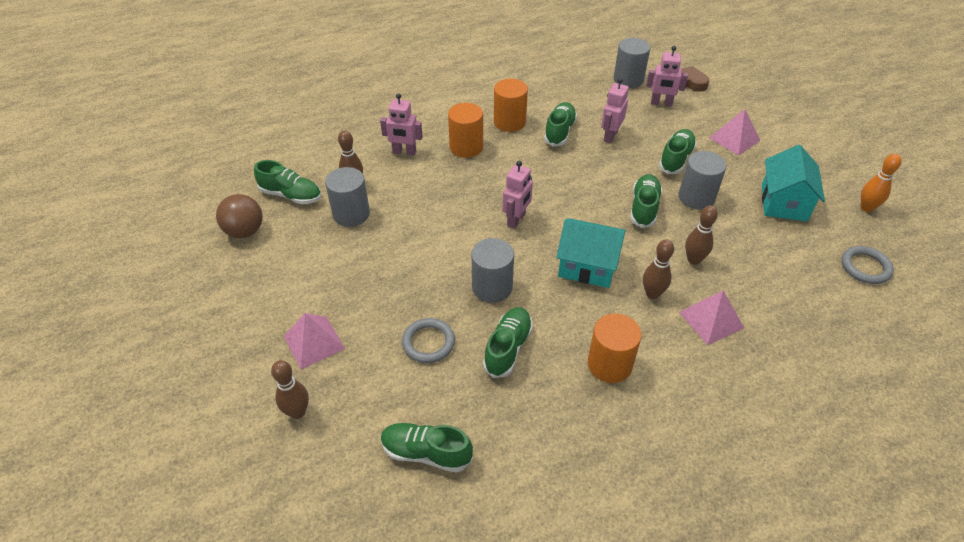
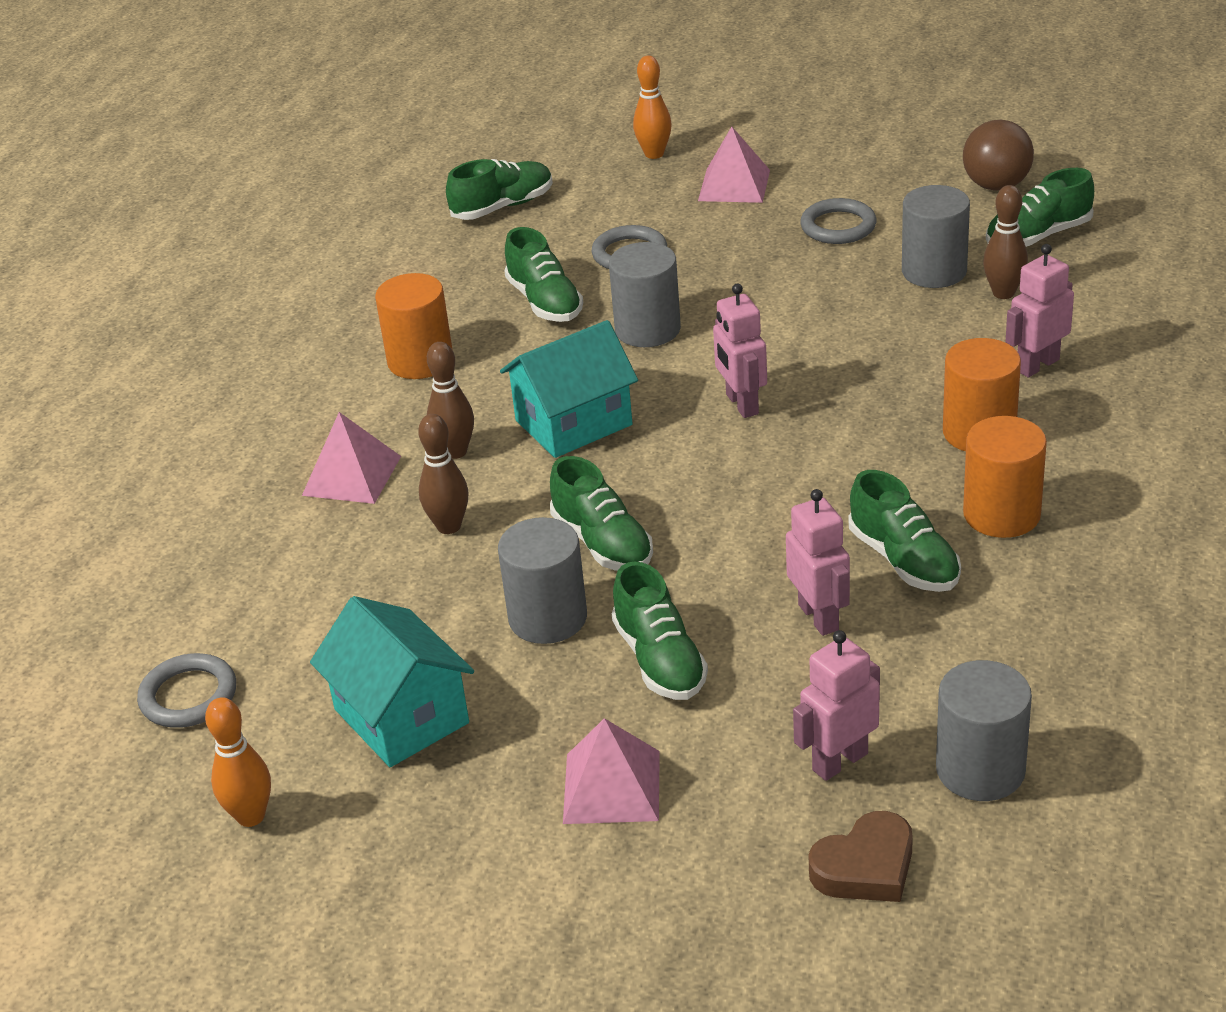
camera: 135 degrees right, 10 degrees down
(297, 412) = (654, 154): brown bowling pin -> orange bowling pin
(331, 270) = (838, 226): none -> grey ring

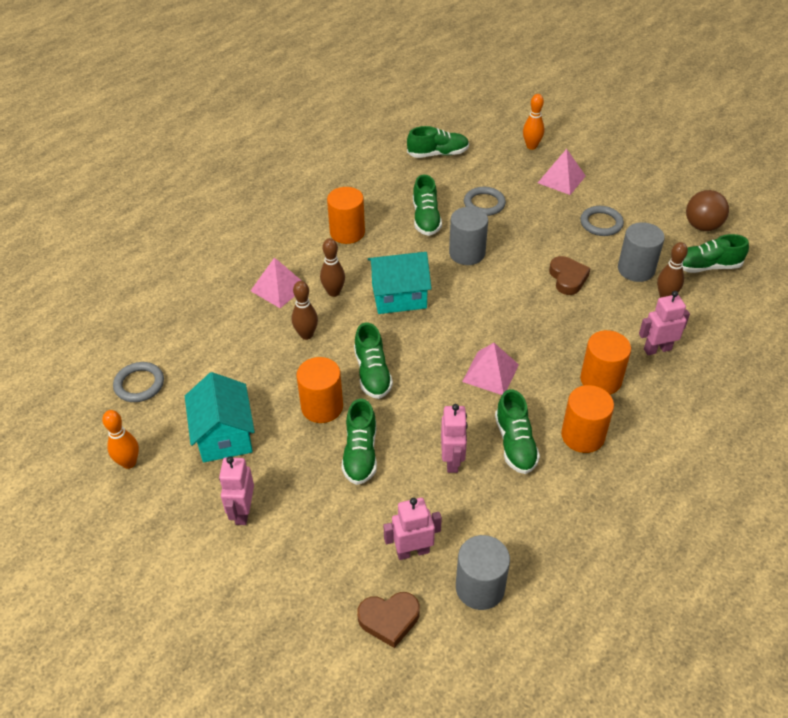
camera: 20 degrees right, 10 degrees up
(548, 618) = (322, 407): grey cylinder -> orange cylinder
(612, 787) = (296, 518): pink pyramid -> pink pyramid (490, 373)
(741, 404) = (487, 316): pink robot -> pink robot (242, 512)
(835, 314) = (567, 278): none -> brown heart

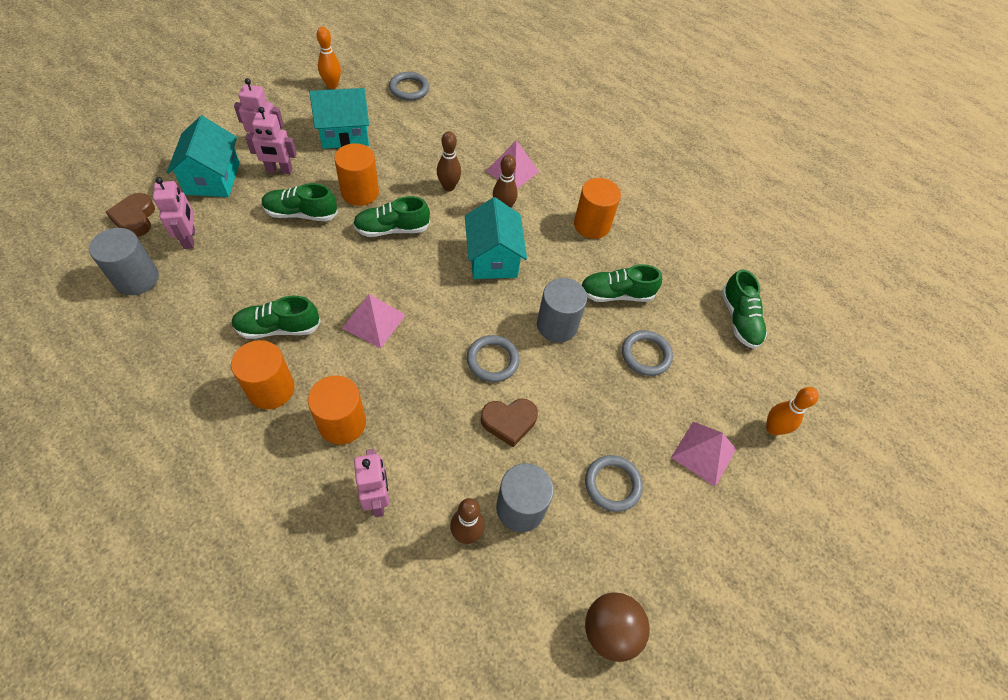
camera: 85 degrees right, 10 degrees up
(312, 554) = (213, 178): none -> turquoise house
(452, 460) = (273, 276): pink robot -> pink robot (279, 170)
(512, 290) = (492, 360): none -> grey ring
(706, 267) = (520, 609): green shoe -> none

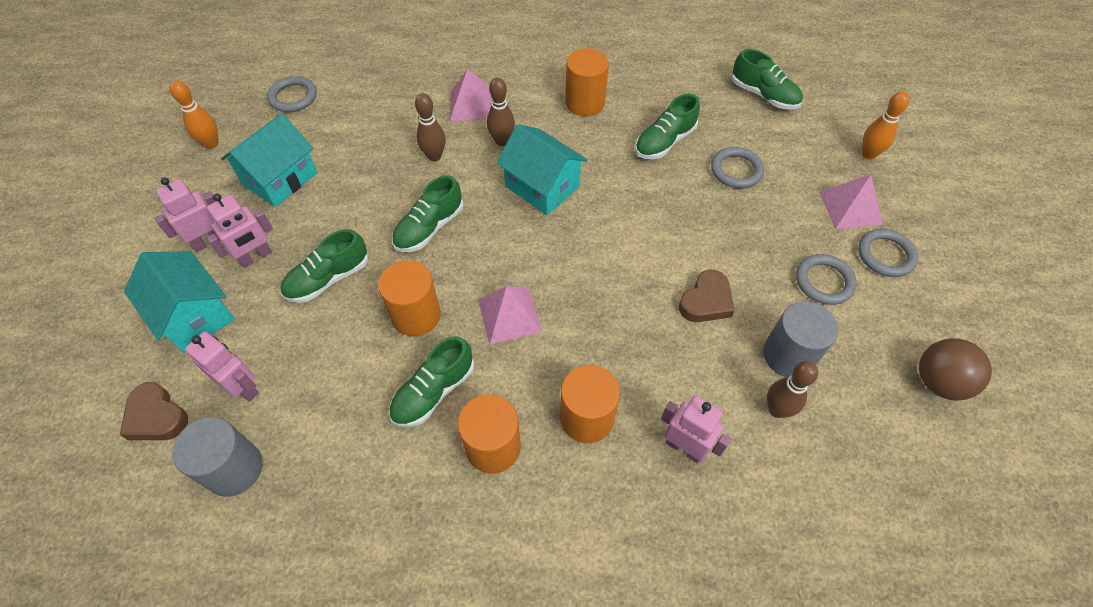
camera: 35 degrees left, 0 degrees up
(360, 192) = (361, 219): orange cylinder -> orange cylinder (416, 315)
(492, 360) = (638, 266): grey ring -> grey ring (885, 255)
(557, 325) = (652, 199): grey cylinder -> none

